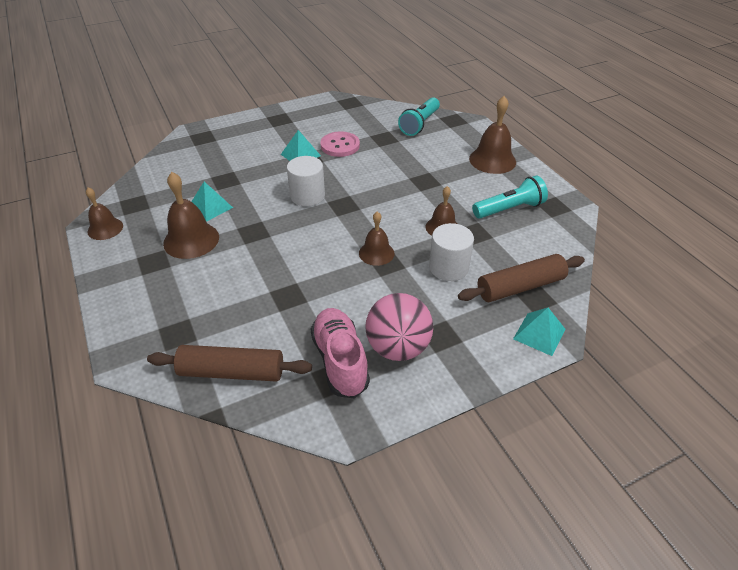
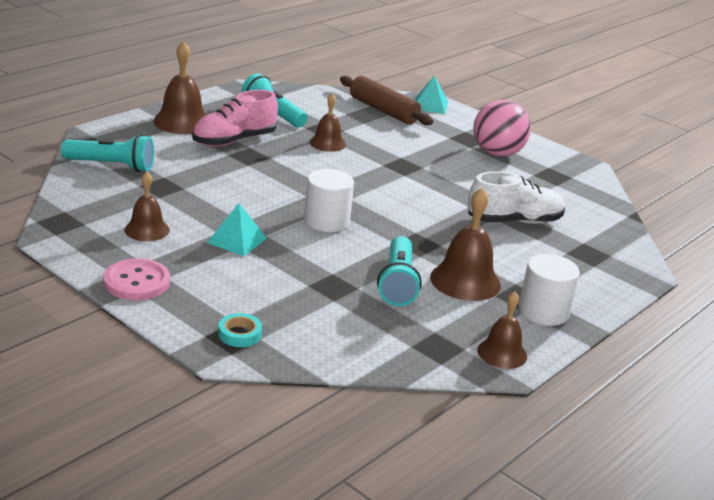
camera: 115 degrees left, 15 degrees down
(203, 140) = (240, 334): none -> turquoise tape
(210, 207) = (398, 283): turquoise pyramid -> turquoise flashlight
(232, 372) = (594, 218): brown rolling pin -> none
(257, 303) = (514, 221): none -> white shoe
(340, 145) = (197, 215): pink button -> pink button (136, 282)
(340, 361) = (534, 174): pink shoe -> pink shoe (234, 140)
(376, 253) = (393, 171): brown bell -> brown bell (147, 230)
(448, 267) = (384, 138): white cylinder -> white cylinder (543, 311)

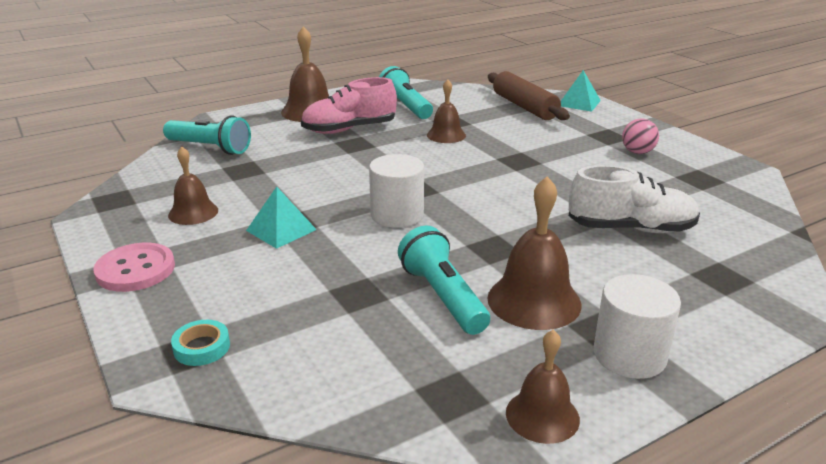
camera: 20 degrees right, 0 degrees up
(398, 283) = (442, 297): turquoise flashlight -> turquoise flashlight turned 135 degrees clockwise
(497, 154) = (637, 152): pink ball -> pink ball, size x0.54

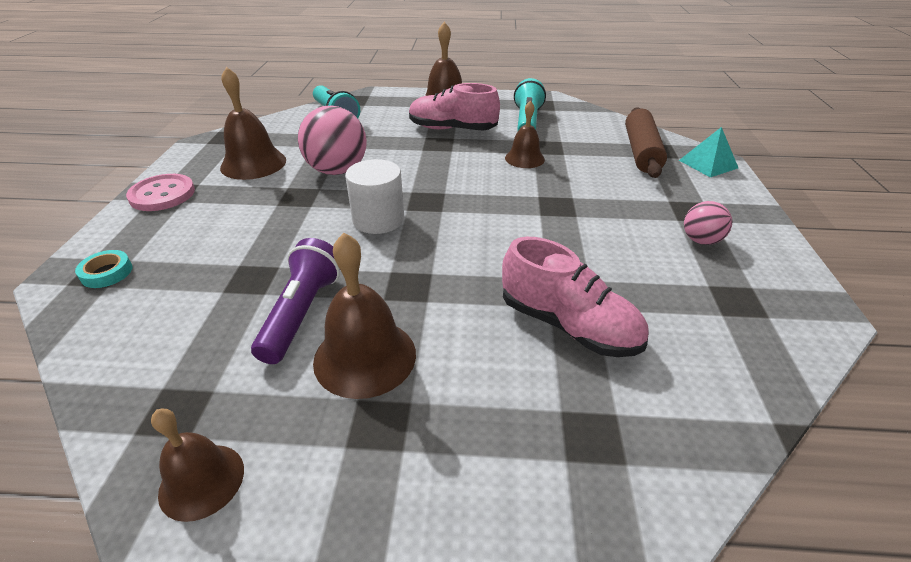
camera: 35 degrees right, 10 degrees up
(193, 212) = (253, 163): brown bell -> brown bell, size x1.57
(281, 230) = (283, 199): turquoise pyramid -> none
(295, 192) = (337, 171): none -> pink ball
(442, 297) = (302, 313): turquoise flashlight -> purple flashlight
(629, 355) = (362, 469): white cylinder -> none
(630, 228) = (568, 325): white shoe -> pink shoe

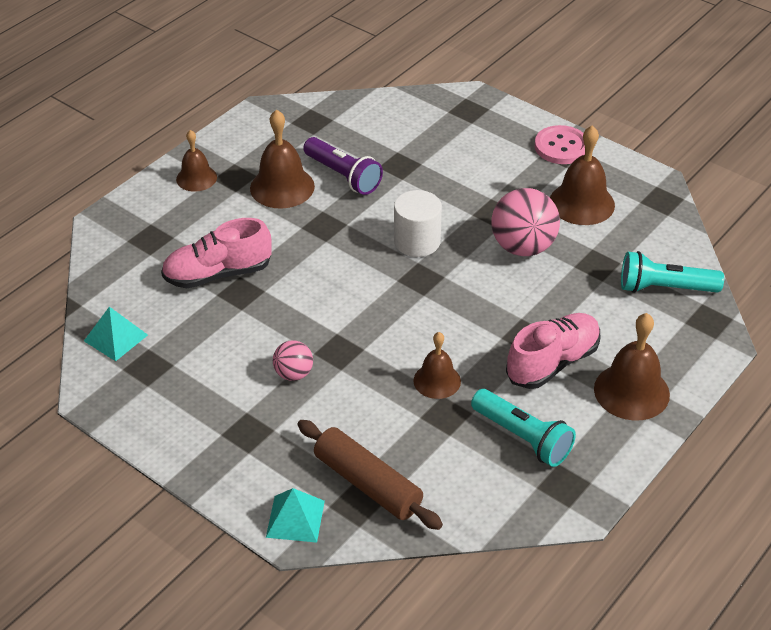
camera: 125 degrees right, 5 degrees up
(107, 273) = (464, 112): turquoise tape -> none
(201, 481) = (262, 122): brown bell -> brown bell (196, 178)
(700, 240) = (212, 402): pink ball -> pink ball (293, 374)
(753, 349) = (116, 338): none -> turquoise pyramid

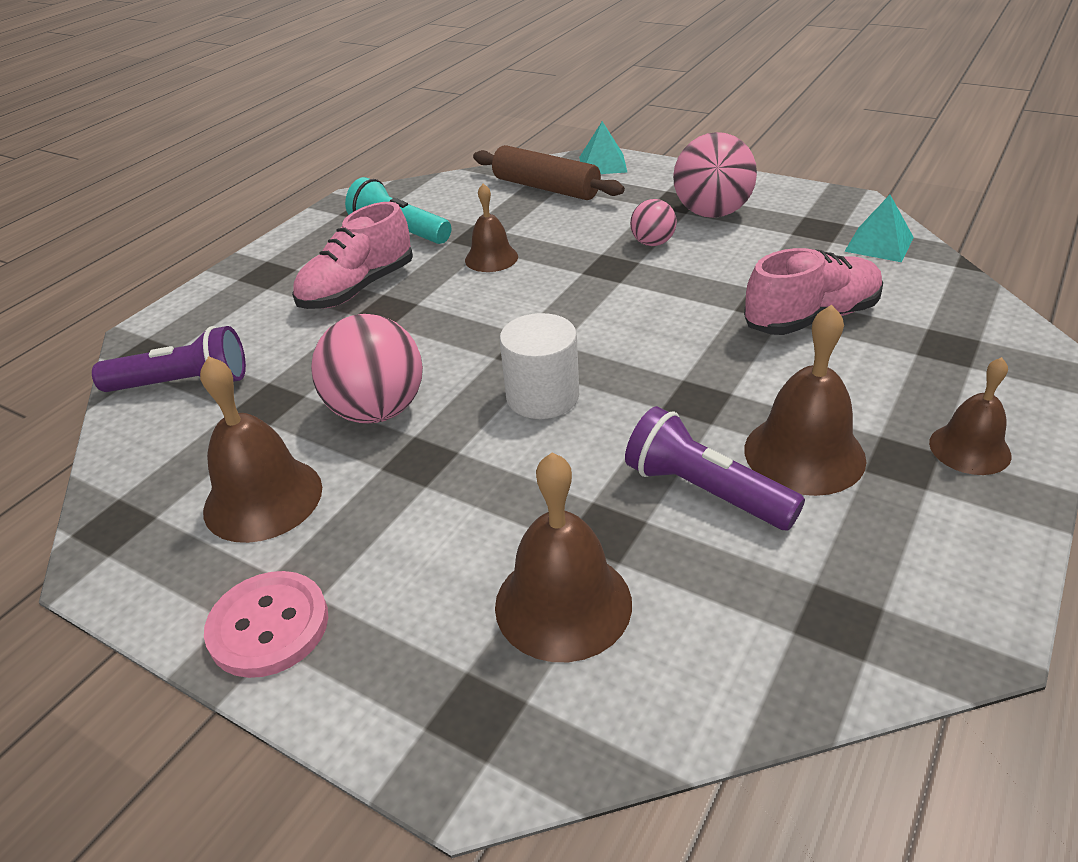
camera: 175 degrees right, 5 degrees down
(224, 405) = (712, 213): none -> pink ball
(631, 391) = (274, 277): brown bell -> brown bell (563, 604)
(664, 288) = (183, 383): turquoise flashlight -> purple flashlight

